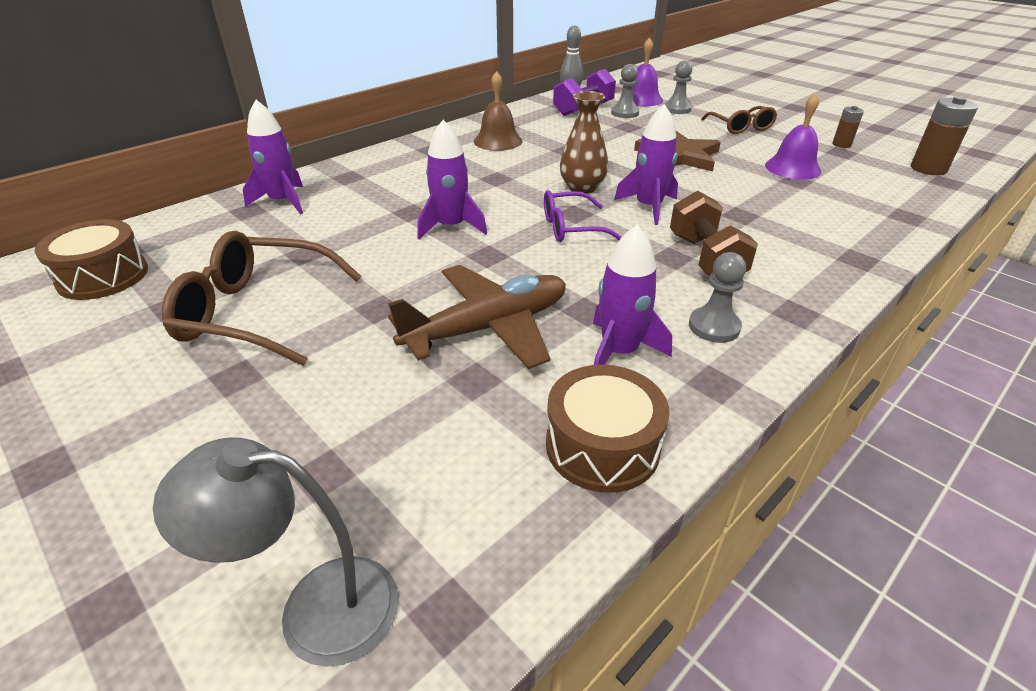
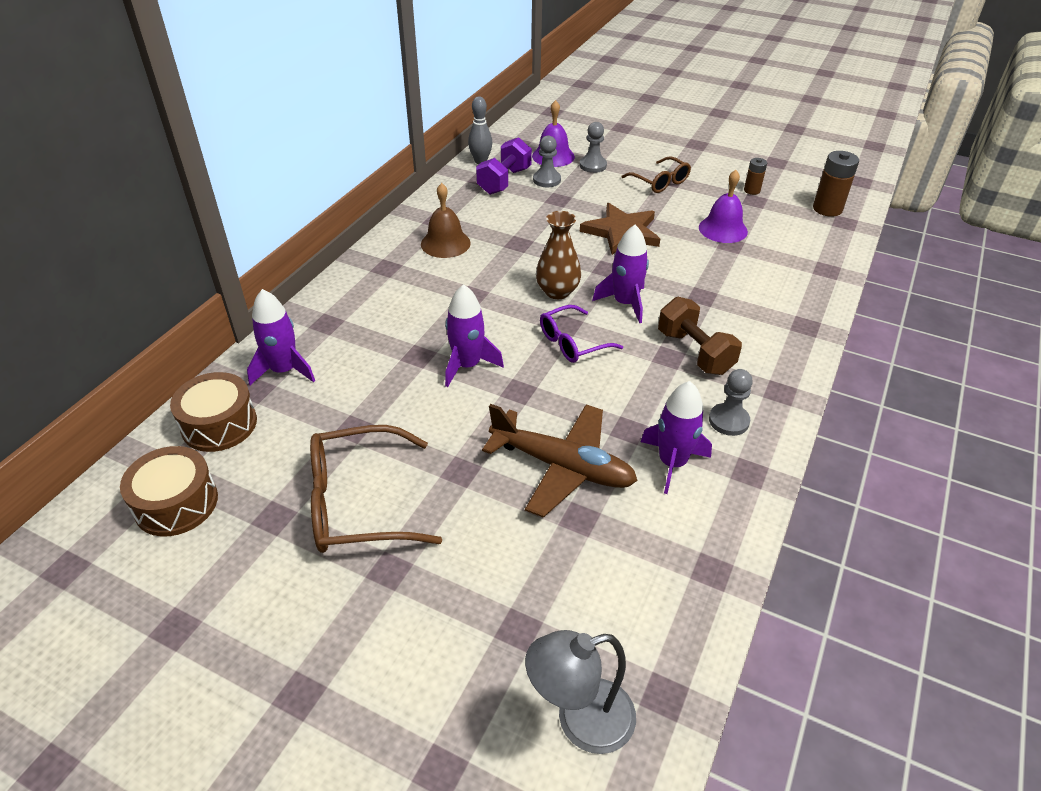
camera: 20 degrees left, 5 degrees up
(488, 328) = (563, 467): brown plane -> brown plane turned 75 degrees clockwise
(602, 446) = (698, 547): brown drum -> brown drum (219, 424)

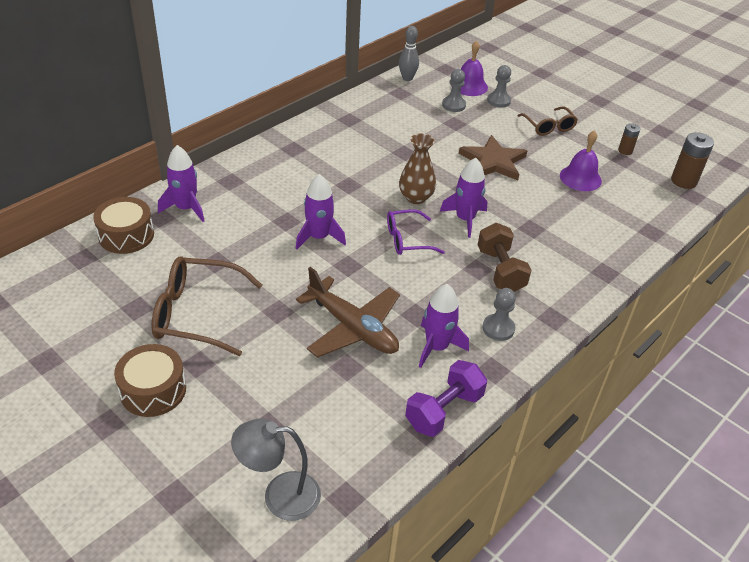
camera: 15 degrees right, 0 degrees up
(176, 503) = (77, 281): brown drum -> brown drum (153, 390)
(445, 243) = (347, 140): brown bell -> none
(504, 181) = (418, 99): purple dumbbell -> purple dumbbell (444, 410)

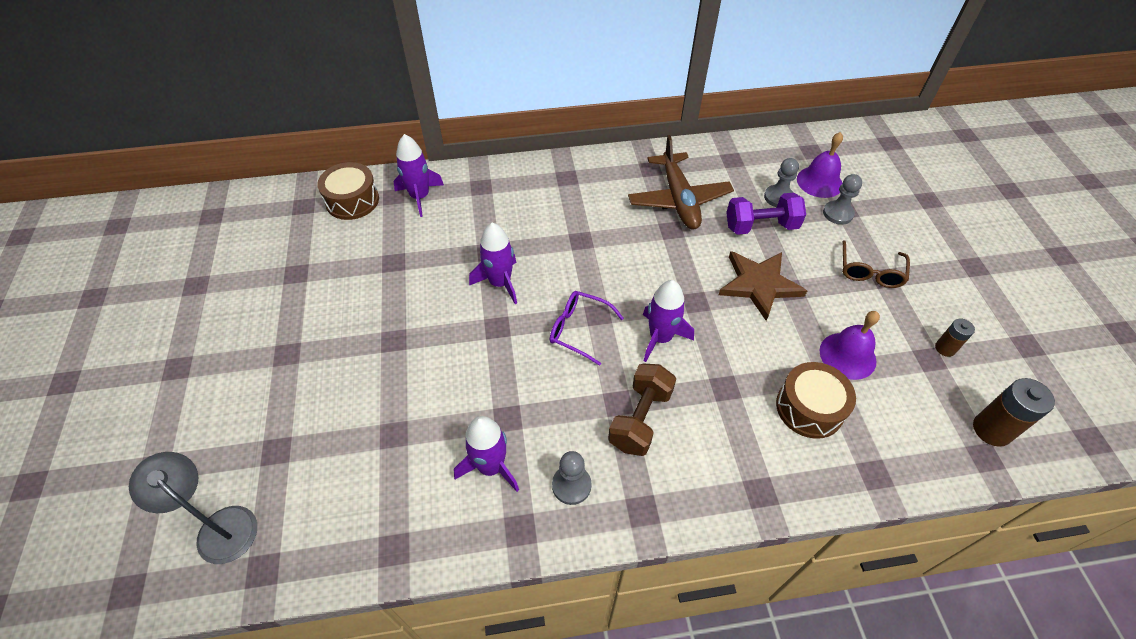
camera: 40 degrees right, 10 degrees up
(153, 390) = (233, 358): brown drum -> brown drum (809, 408)
(196, 314) = (330, 305): brown glasses -> none
(353, 328) = (437, 397): brown plane -> brown plane (679, 199)
(407, 78) = (756, 146): grey bowling pin -> none
(415, 197) = (633, 286): brown vase -> none
(444, 410) = (429, 541): purple dumbbell -> purple dumbbell (761, 226)

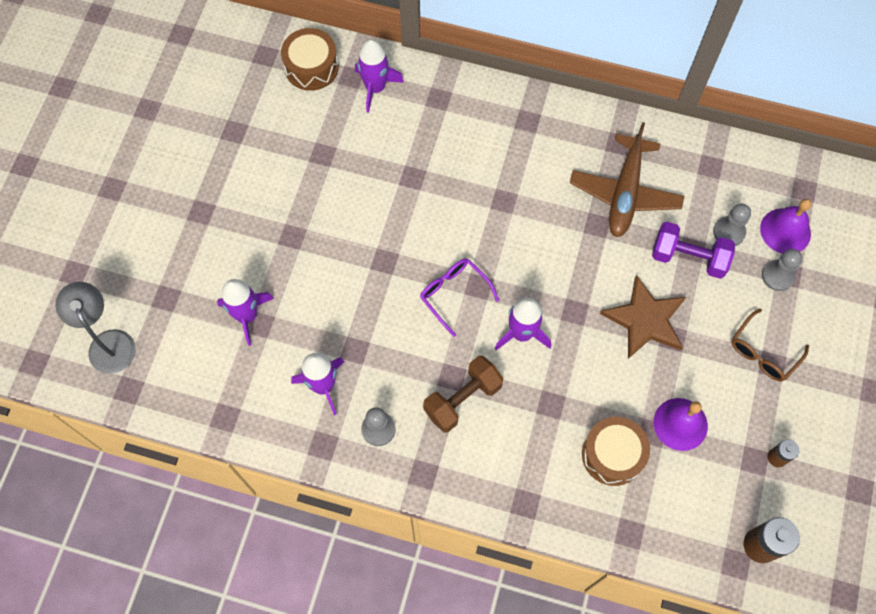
camera: 25 degrees right, 15 degrees up
(500, 283) = (407, 217): purple rocket -> purple rocket (247, 316)

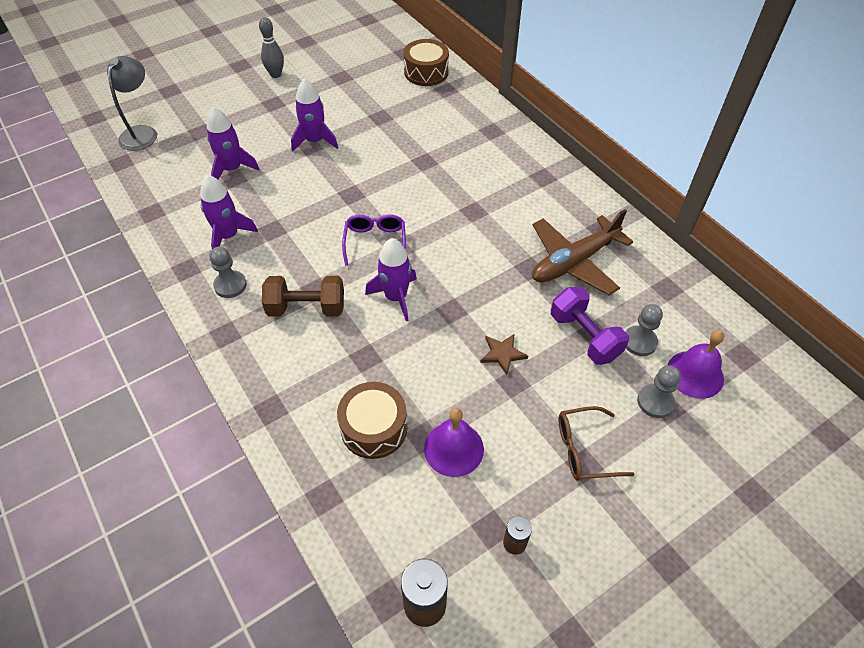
camera: 40 degrees right, 15 degrees down
(164, 174) = (276, 74): none -> grey bowling pin
(375, 88) = (455, 103): purple rocket -> purple rocket (315, 141)
(645, 320) = (502, 354): brown star -> brown star, size x0.53

